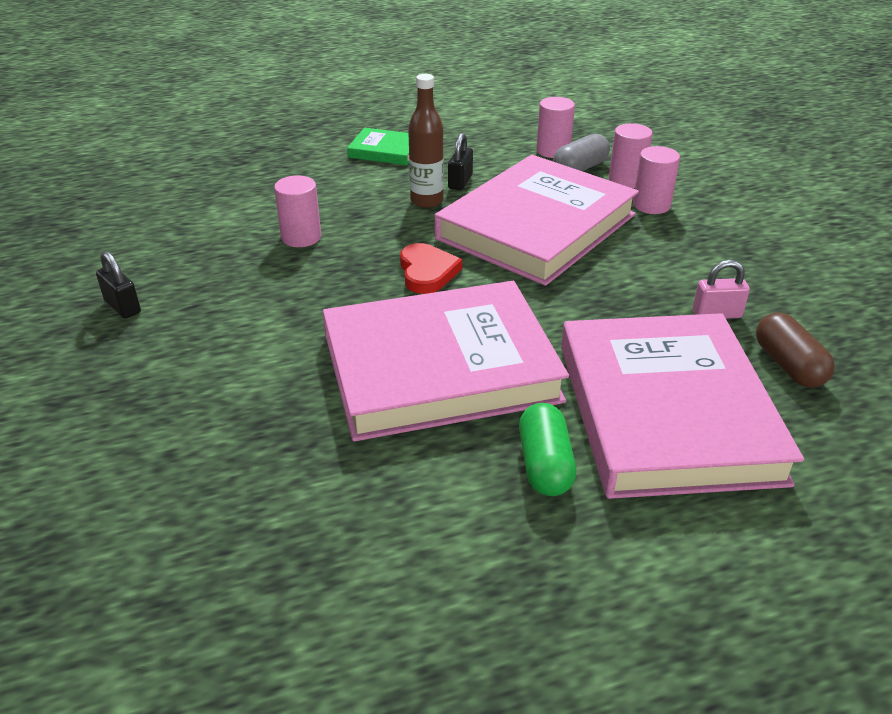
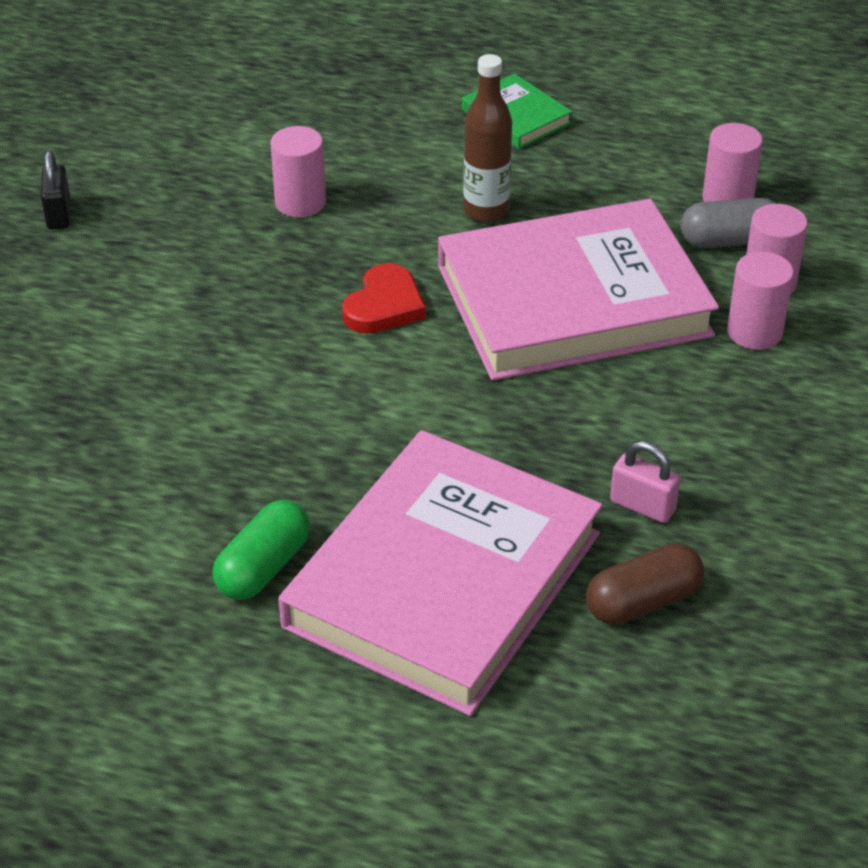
camera: 35 degrees right, 5 degrees up
(440, 368) = (277, 422): pink book -> none
(460, 182) = (555, 200): black padlock -> none
(788, 365) = (643, 602): brown capsule -> brown capsule turned 45 degrees clockwise

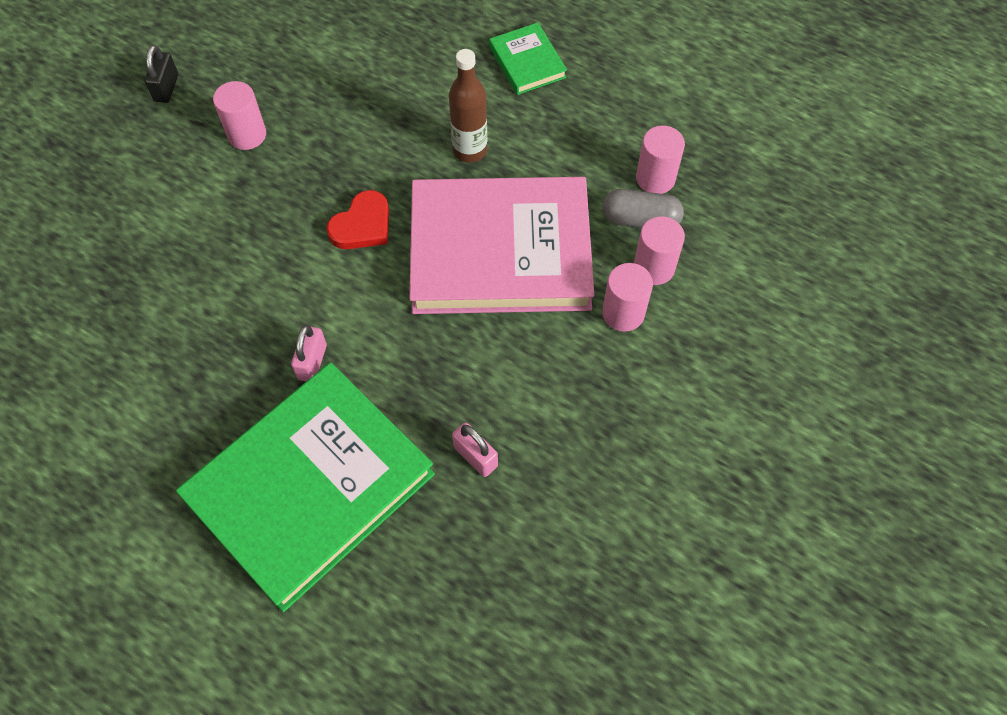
camera: 15 degrees right, 20 degrees up
(263, 567) = (192, 444): green capsule -> none
(300, 202) = (338, 113): pink cylinder -> pink cylinder (247, 134)
(384, 452) = (312, 362): none -> pink padlock
(444, 580) = (310, 487): pink book -> green book
(643, 602) = (441, 543): brown capsule -> none

